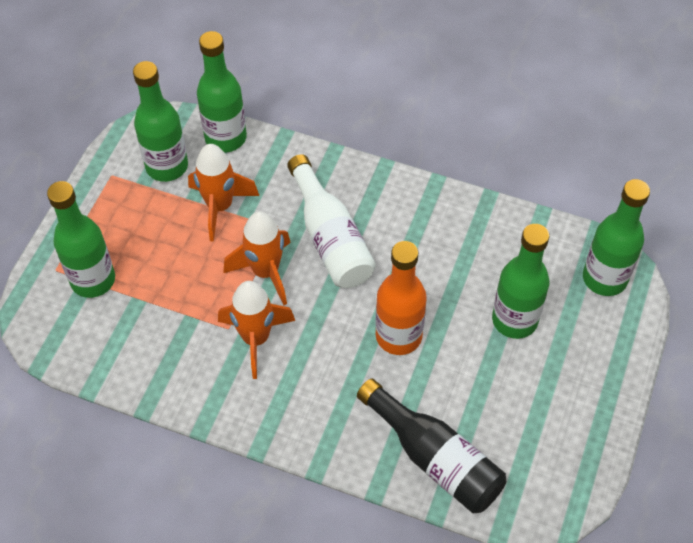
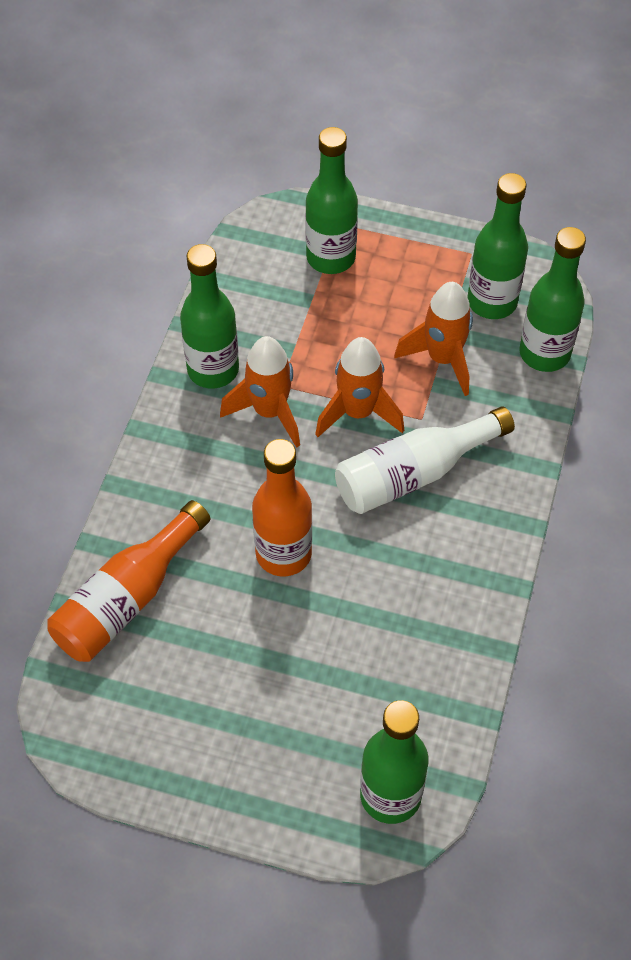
camera: 85 degrees right, 0 degrees up
(435, 458) = (127, 598): black bottle -> orange bottle
(514, 320) = (316, 682): green bottle -> green bottle (213, 370)

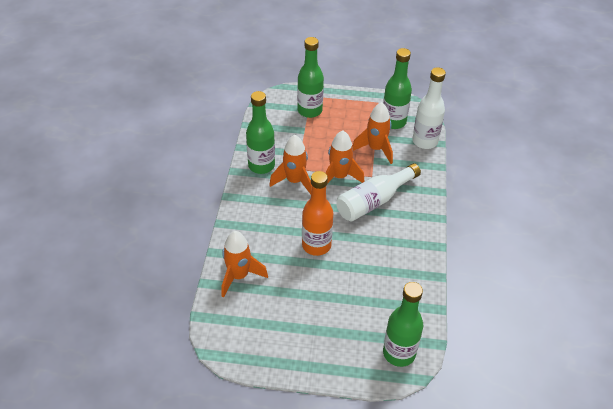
camera: 10 degrees left, 10 degrees down
(127, 598) = (239, 276): orange bottle -> orange rocket
(544, 353) = (425, 141): green bottle -> white bottle

